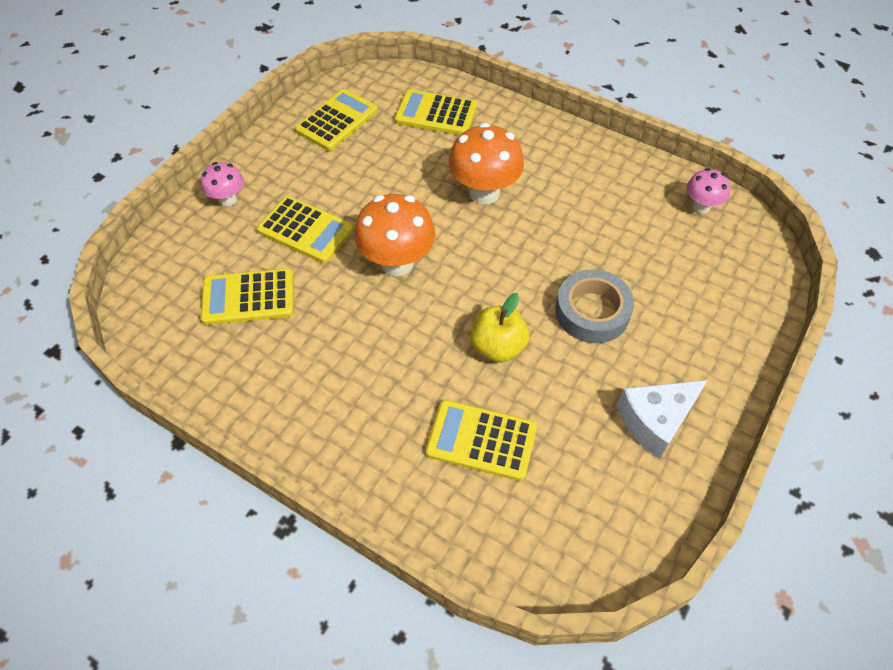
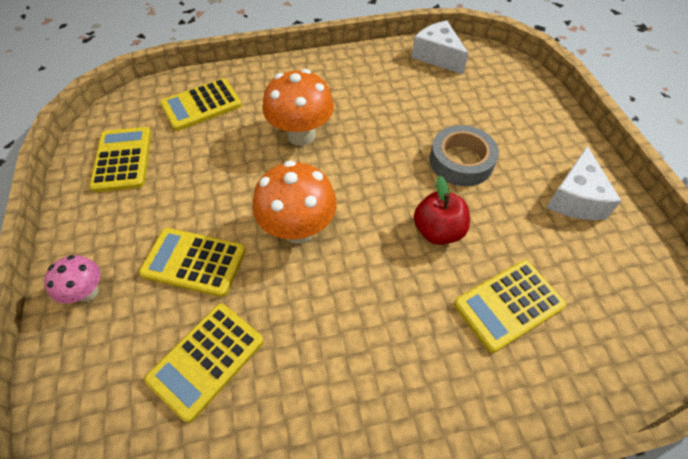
camera: 45 degrees left, 0 degrees up
(306, 230) = (194, 262): yellow calculator -> yellow calculator turned 150 degrees counterclockwise
(498, 347) = (438, 231): yellow apple -> red apple
(701, 206) = (437, 56): pink mushroom -> white cheese

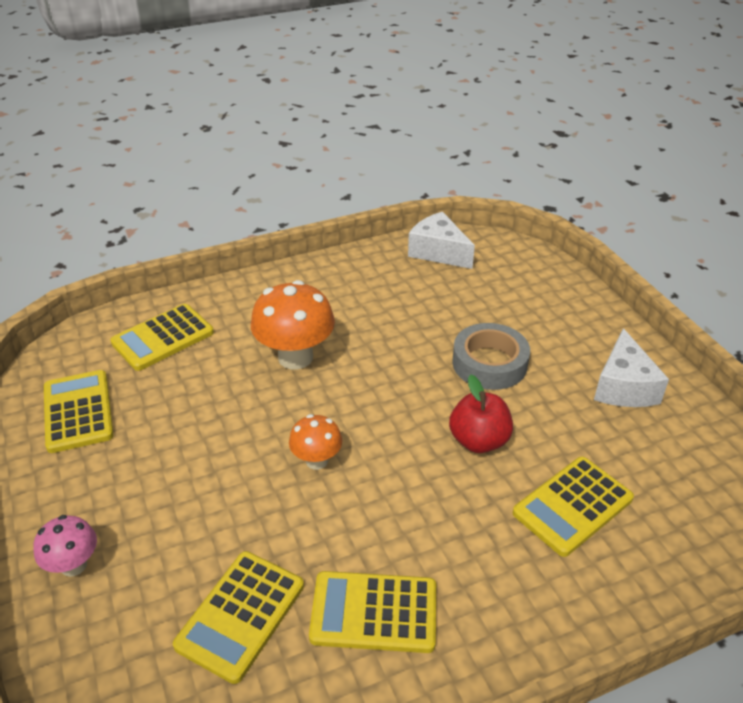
camera: 10 degrees left, 15 degrees down
(194, 262) = (198, 513): yellow calculator -> yellow calculator (374, 612)
(298, 229) = (317, 460): orange mushroom -> orange mushroom, size x0.57

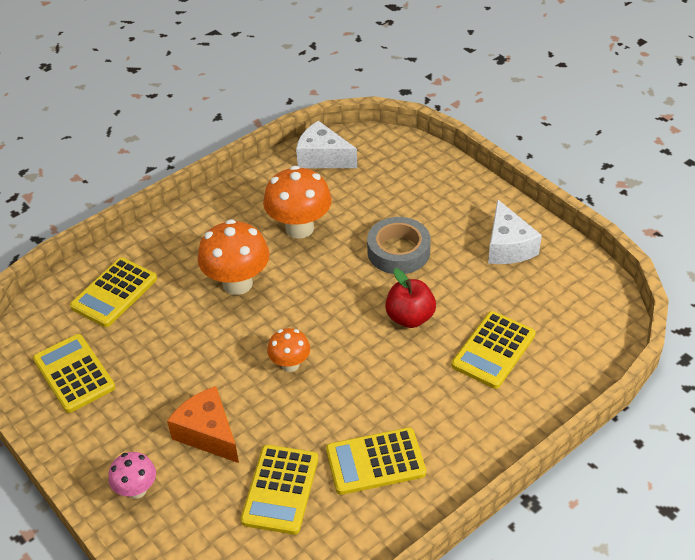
camera: 15 degrees left, 5 degrees up
(187, 518) = (208, 433): none -> orange cheese
(386, 315) = (299, 228): none -> orange mushroom

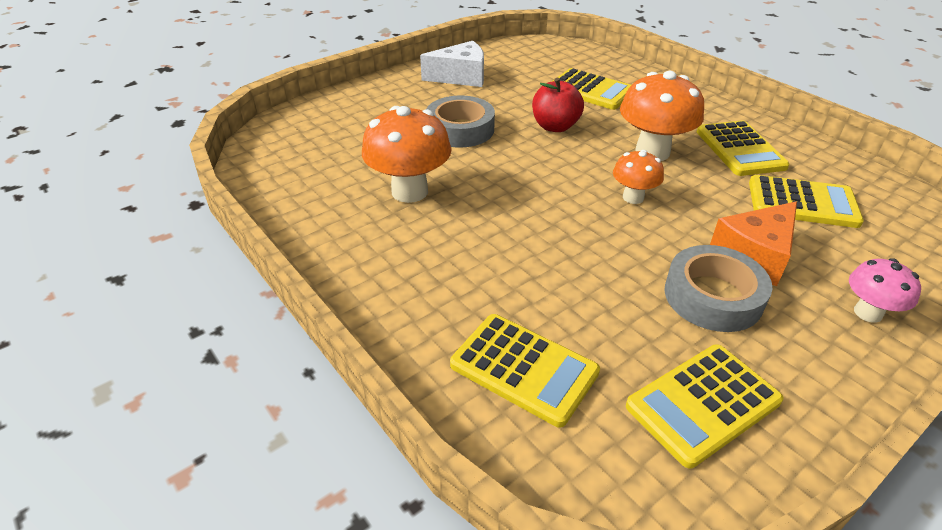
camera: 90 degrees left, 5 degrees down
(164, 397) = (713, 296): none -> grey tape
(237, 283) = (505, 239): orange mushroom -> orange mushroom (652, 152)
(322, 158) = (280, 174): white cheese -> none

